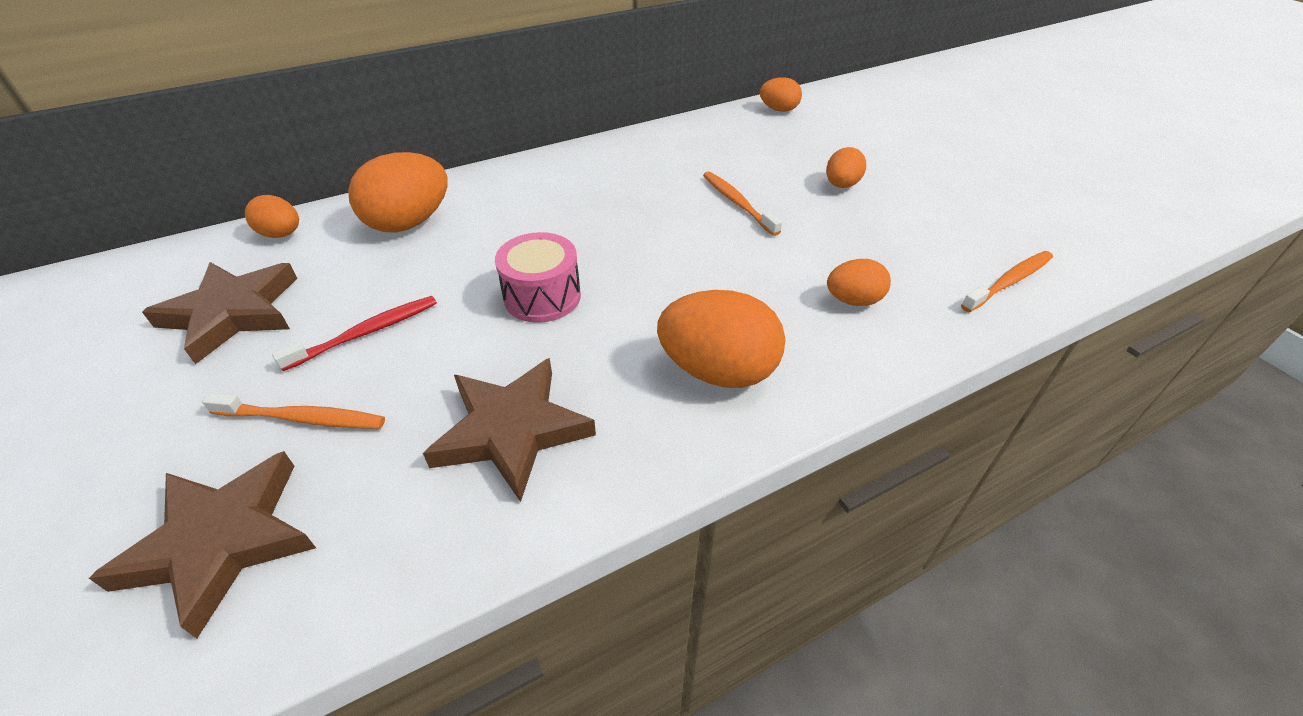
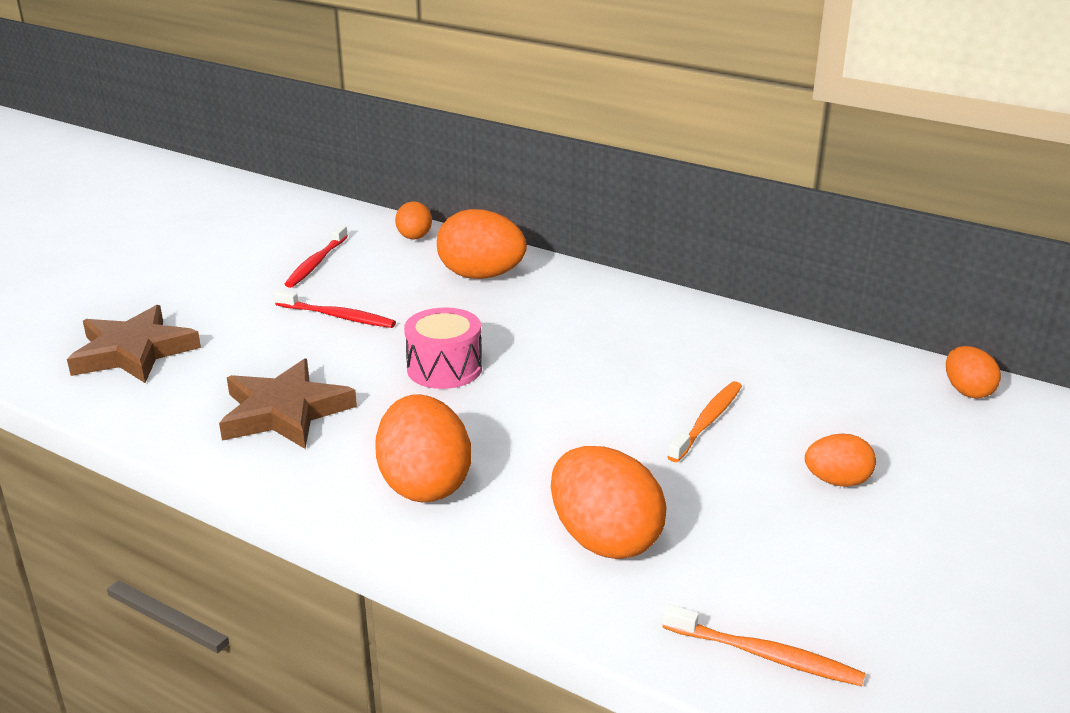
camera: 60 degrees right, 15 degrees down
(232, 313) = (316, 263): brown star -> red toothbrush
(303, 418) = (241, 332): orange toothbrush -> none
(853, 300) = (604, 540): orange egg -> orange egg, size x1.76

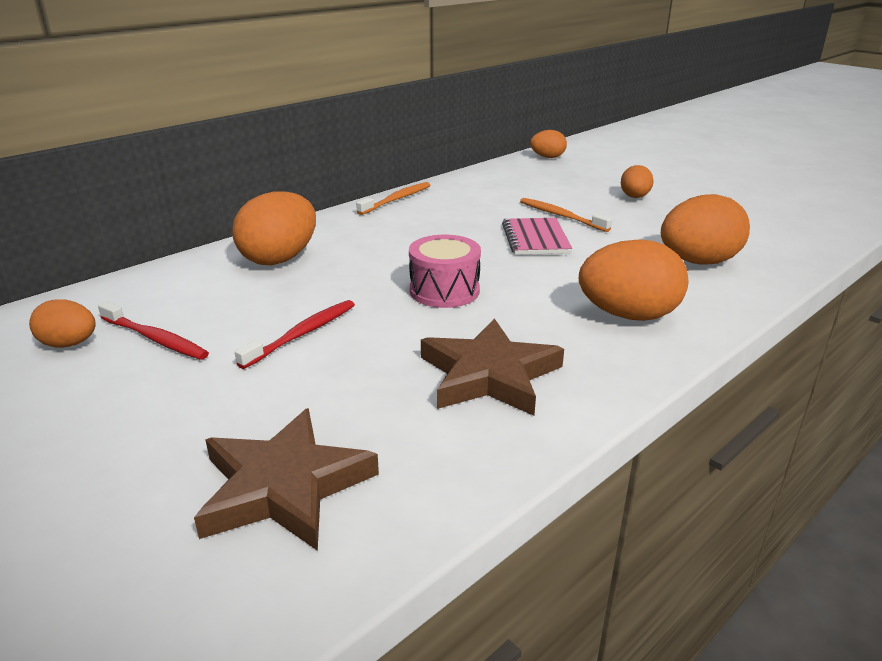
camera: 75 degrees left, 0 degrees up
(414, 238) = (157, 280): orange egg -> orange egg (69, 344)
(614, 409) = (535, 239): none -> pink notebook
(765, 655) = (801, 238): orange toothbrush -> orange toothbrush (396, 199)

